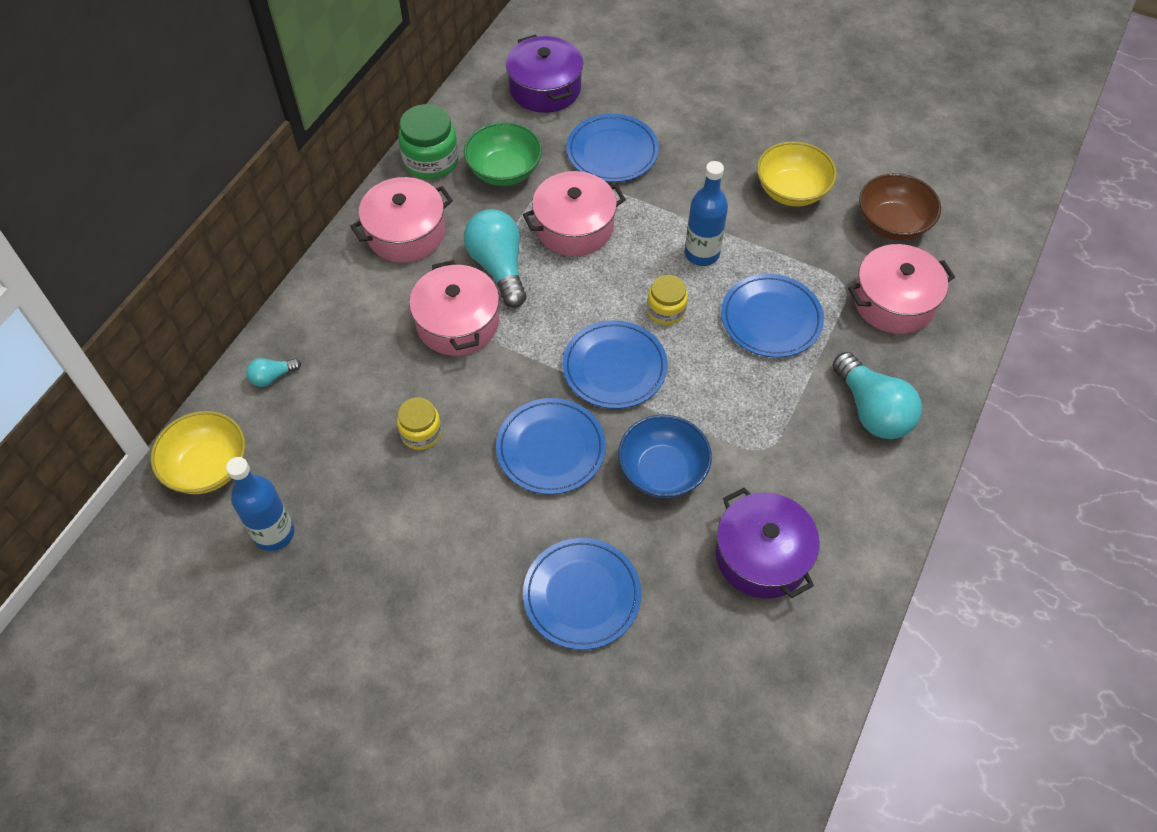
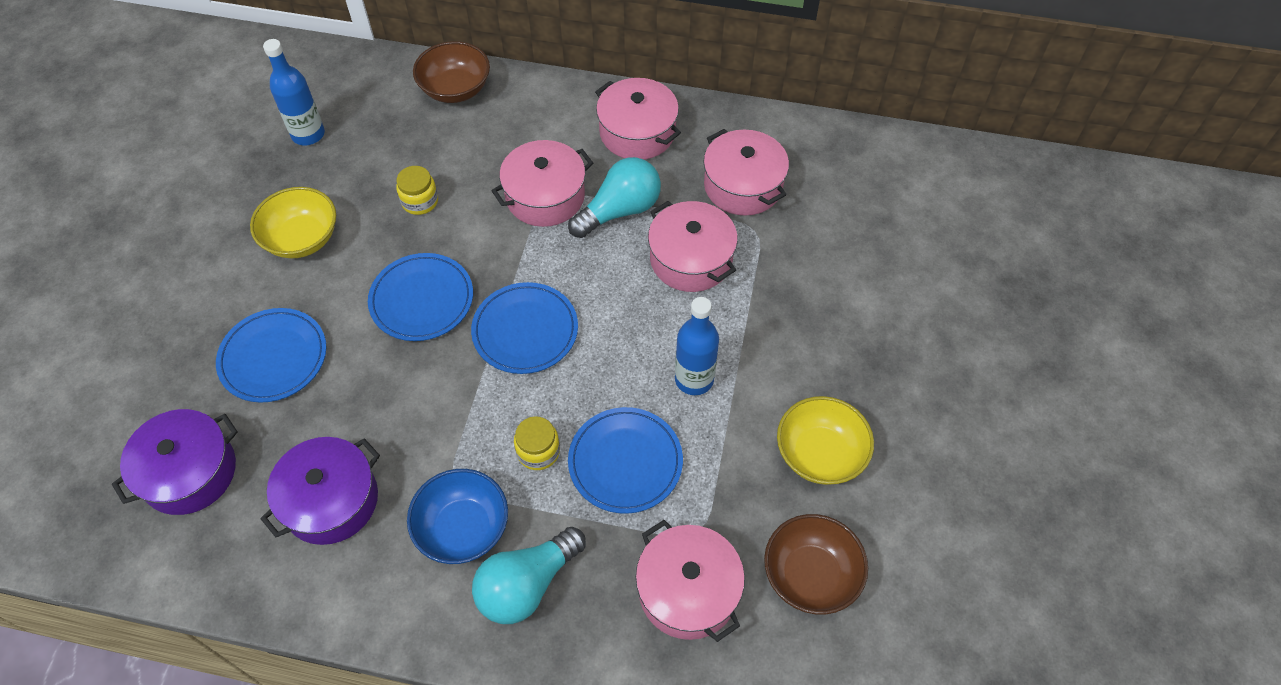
camera: 75 degrees right, 0 degrees up
(208, 467) = (362, 77): yellow bowl -> yellow bowl (302, 239)
(272, 377) = (455, 89): turquoise light bulb -> brown bowl
(431, 161) = (732, 127): green jar -> none
(504, 171) = (743, 185): green bowl -> pink pot
(545, 88) = (872, 191): purple pot -> purple pot (189, 472)
(612, 152) = (807, 269): blue plate -> none
(662, 471) = (413, 395): blue bowl -> blue bowl (463, 528)
(666, 310) = (607, 361): yellow jar -> yellow jar (538, 451)

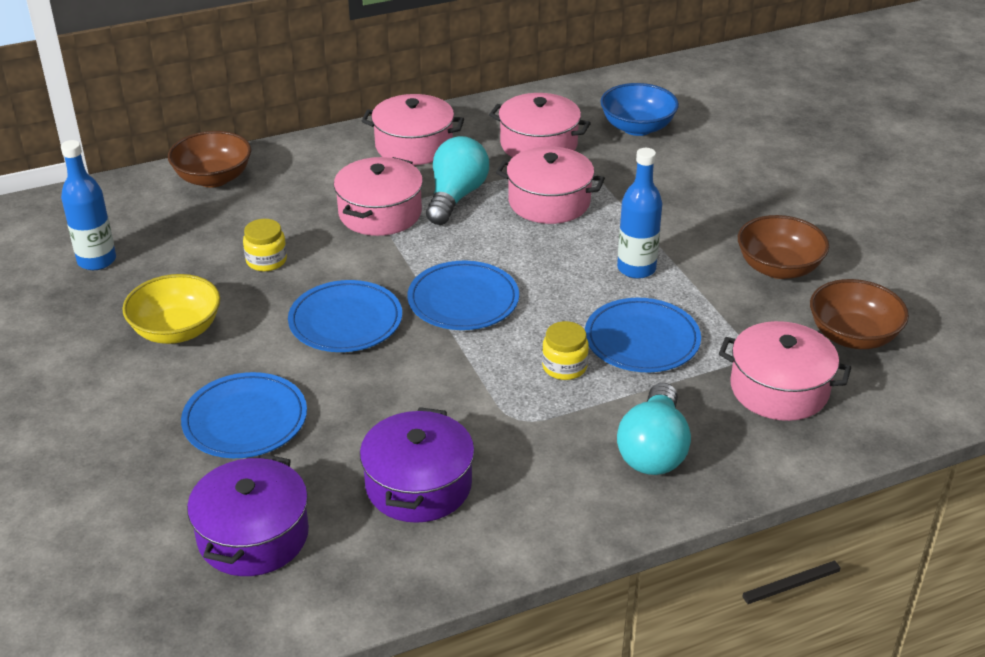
camera: 35 degrees left, 20 degrees down
(463, 528) = (558, 443): blue bowl -> blue bowl (637, 127)
(820, 454) = (778, 268): yellow bowl -> brown bowl

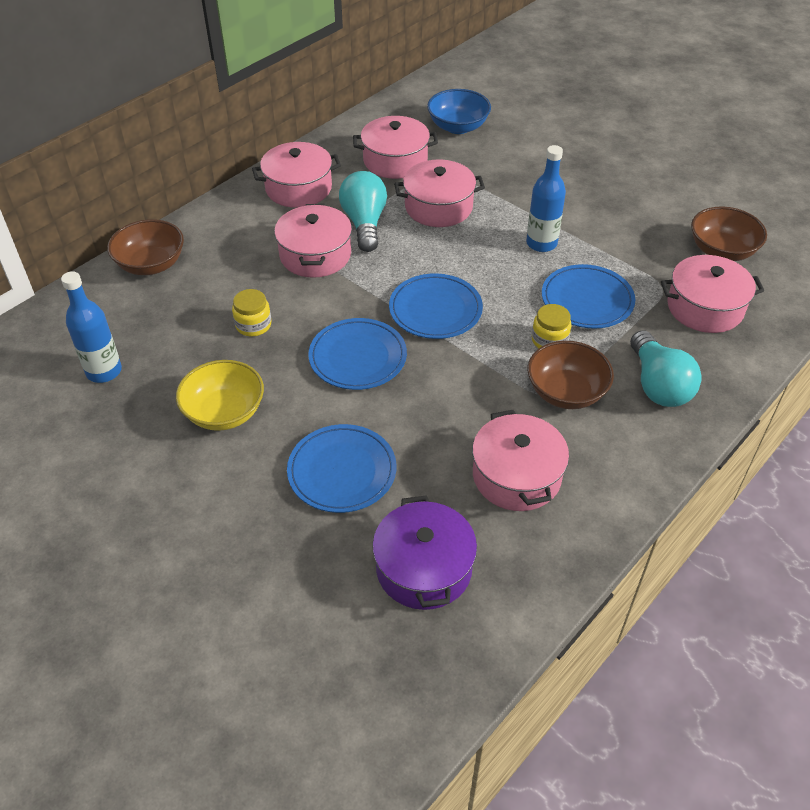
camera: 25 degrees left, 10 degrees up
(418, 485) = (516, 476): purple pot -> pink pot
(778, 268) = (637, 213): brown bowl -> brown bowl (566, 392)

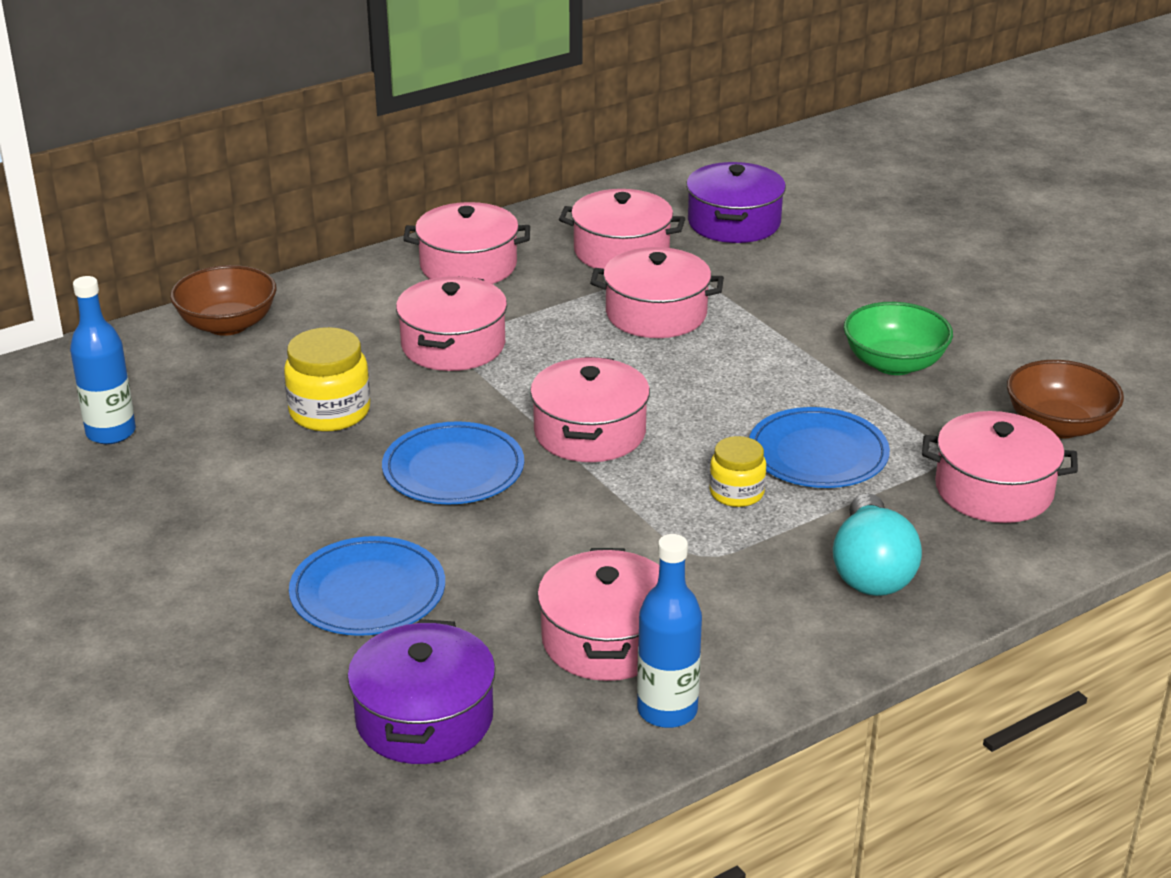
camera: 15 degrees right, 15 degrees down
(224, 412) = (244, 502): yellow bowl -> none
(253, 325) = (330, 412): yellow jar -> yellow jar, size x1.57
(364, 223) = (540, 318): turquoise light bulb -> none
(435, 310) = (590, 432): blue plate -> pink pot
(458, 127) = (734, 222): blue bowl -> purple pot
(541, 243) = (785, 378): blue bottle -> blue bottle (667, 710)
(566, 392) = (729, 556): brown bowl -> none
(603, 221) = (894, 363): none -> green bowl

